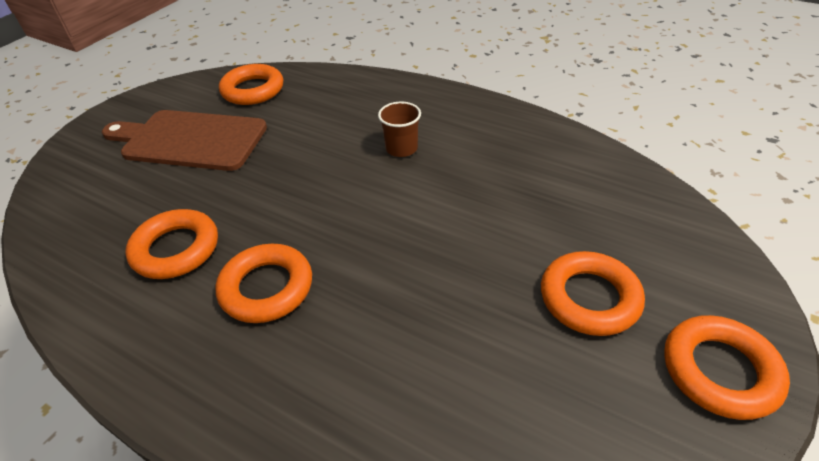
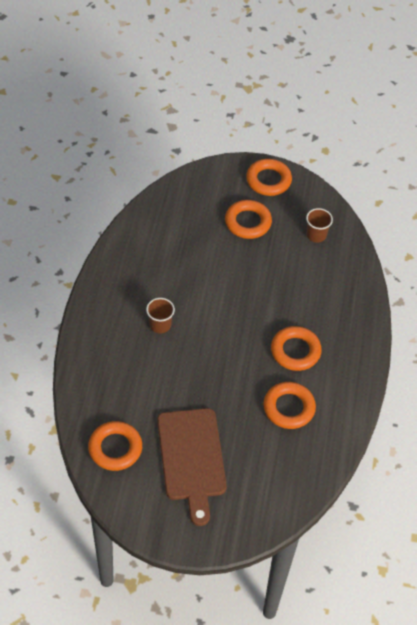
camera: 115 degrees left, 10 degrees up
(534, 419) = (316, 235): none -> brown cup

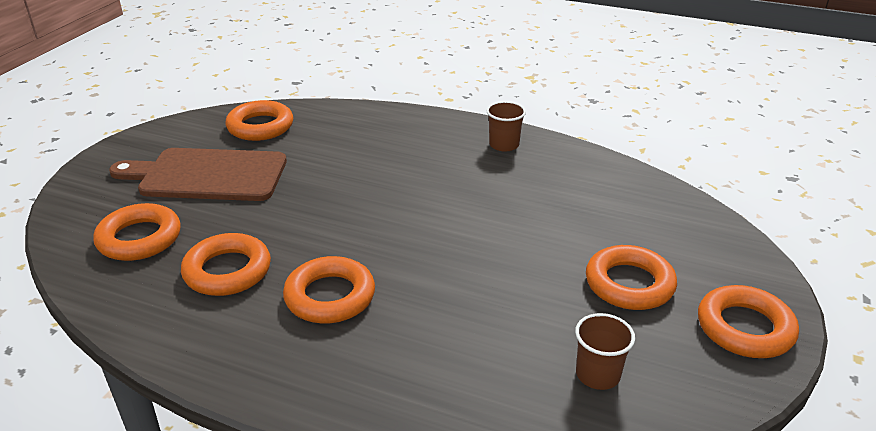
camera: 105 degrees right, 20 degrees down
(160, 325) = (430, 173): brown cup -> brown cup (504, 145)
(272, 469) = (139, 238): none -> orange ring

